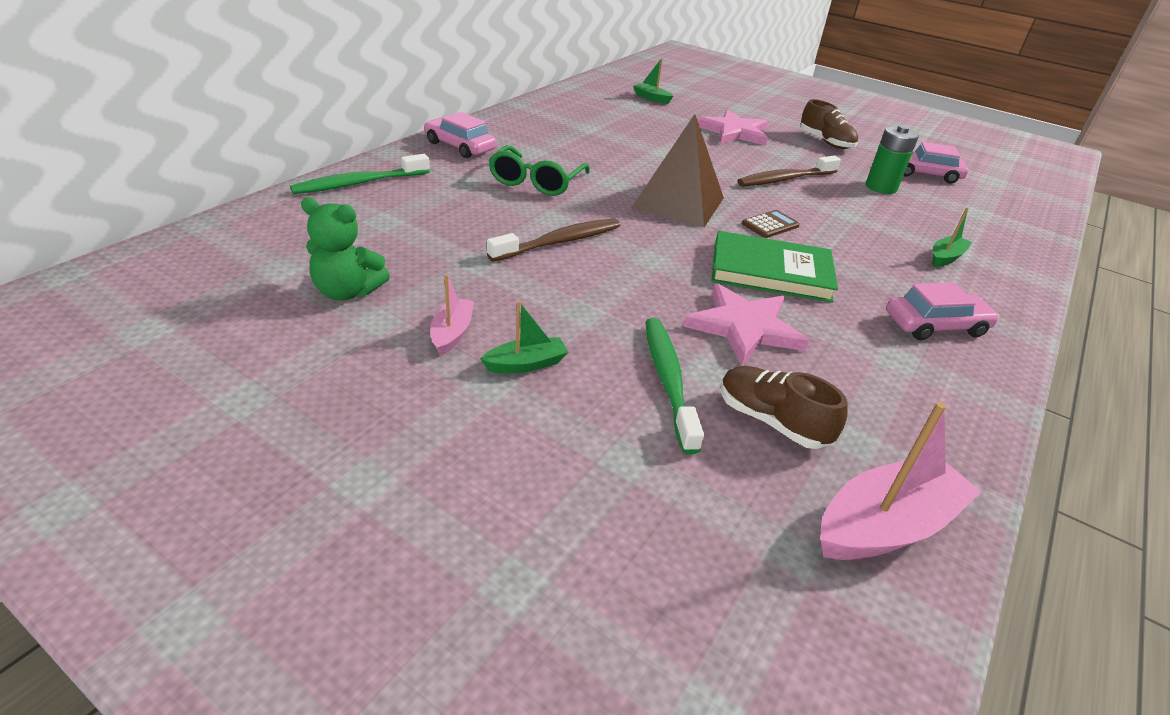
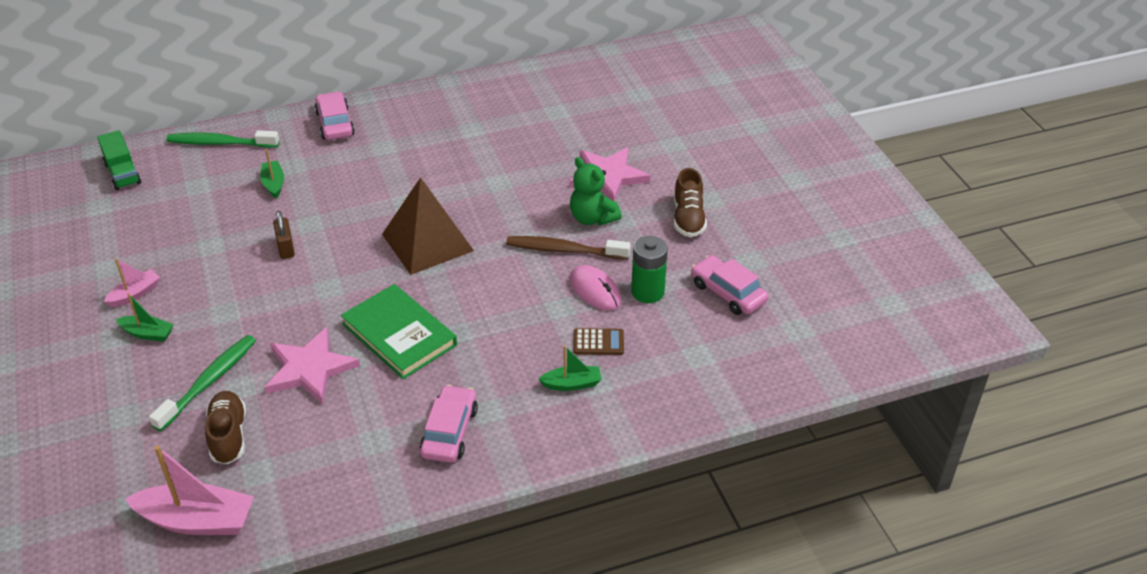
camera: 40 degrees right, 5 degrees up
(271, 233) = (122, 173): none -> green truck
(347, 291) = (115, 239): green teddy bear -> green teddy bear (592, 218)
(536, 182) = (344, 182): green glasses -> none
(559, 242) = (286, 248): brown toothbrush -> brown padlock
(651, 98) = (591, 106): green boat -> green boat (273, 184)
(770, 225) = (469, 292): brown calculator -> brown calculator (598, 342)
(849, 196) = (595, 290): none -> pink mouse
(935, 325) = (450, 432): pink car -> pink car turned 105 degrees counterclockwise

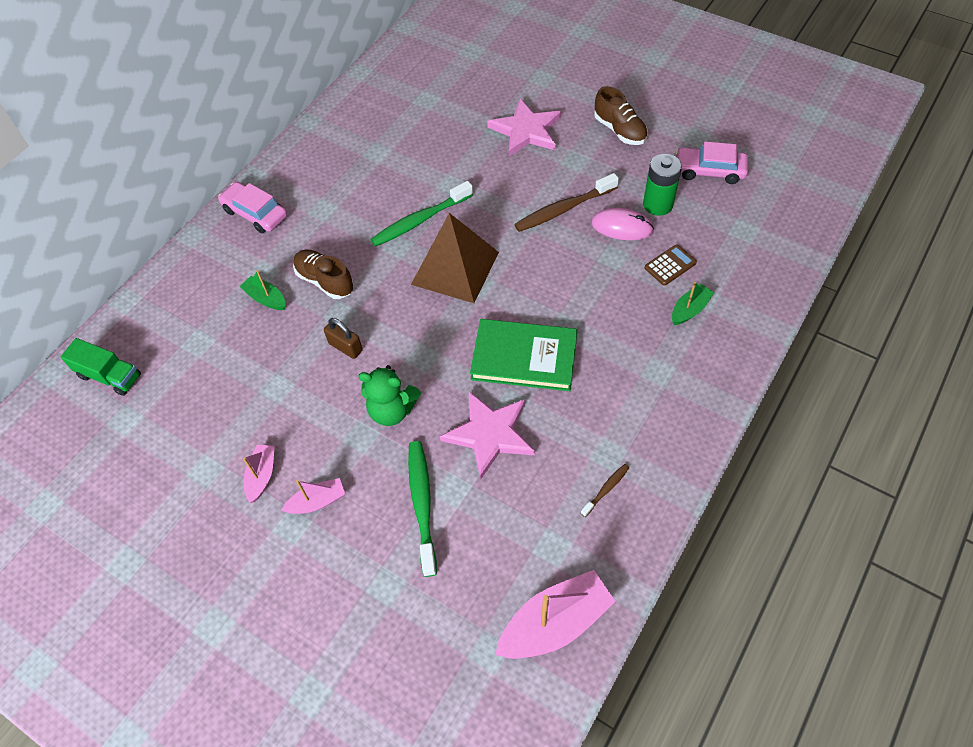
camera: 35 degrees left, 15 degrees up
(147, 333) = (317, 501): green boat -> pink boat
(220, 143) = (171, 292): green toothbrush -> green toothbrush (420, 220)
(228, 436) = (494, 536): brown shoe -> brown shoe (325, 281)
(343, 462) = (606, 489): none -> brown toothbrush
(450, 432) = (652, 407): pink car -> none
(592, 218) = (554, 171): green teddy bear -> green teddy bear (392, 410)

